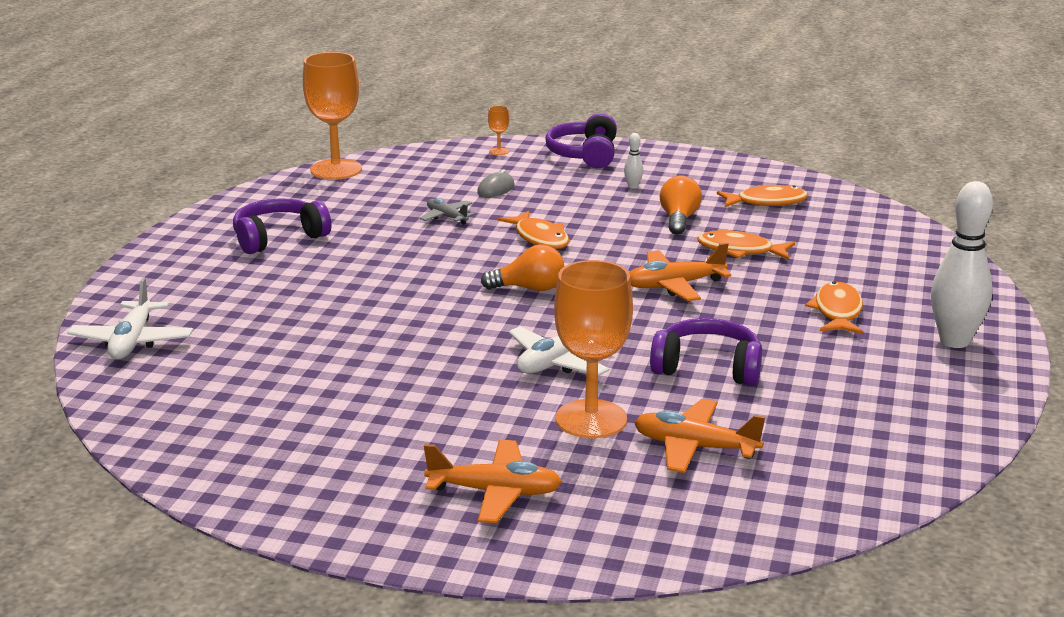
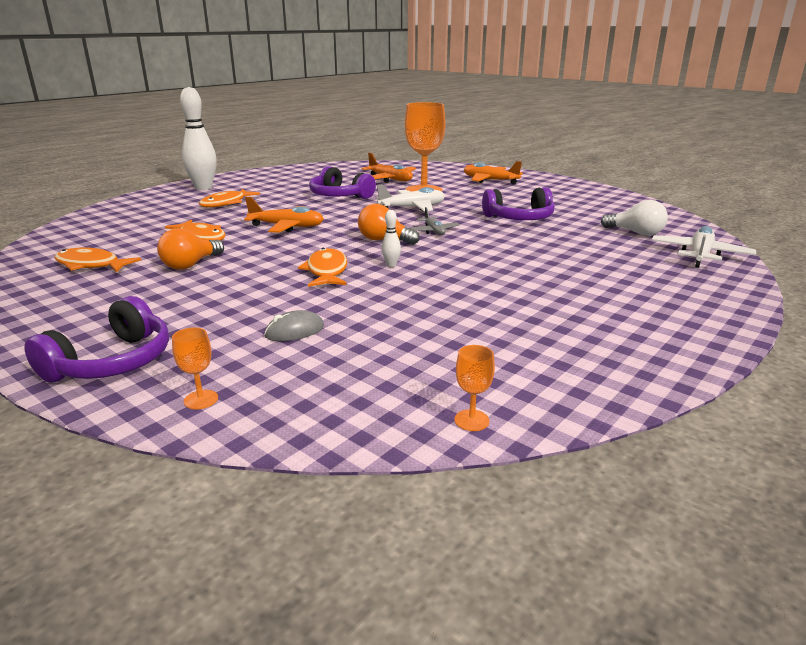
camera: 155 degrees left, 0 degrees up
(205, 370) = (636, 233): none -> white light bulb
(278, 238) = (578, 318): purple headphones -> purple headphones (519, 218)
(336, 169) = (471, 420): orange goblet -> orange goblet, size x0.41
(447, 217) = (385, 307): grey plane -> grey plane (434, 231)
(633, 186) = (157, 304): white bowling pin -> white bowling pin (391, 265)

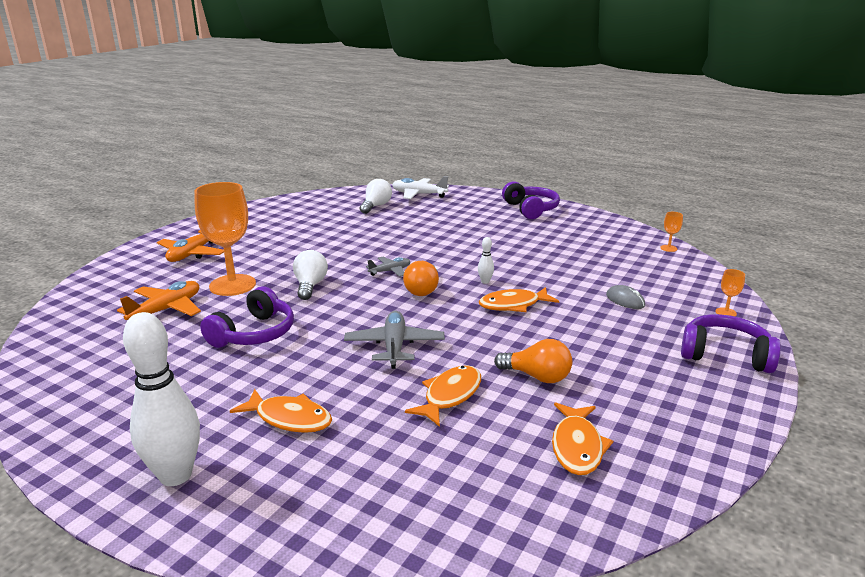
camera: 100 degrees left, 0 degrees up
(287, 227) = (394, 346): orange plane -> grey plane
(412, 208) = (310, 286): white plane -> white light bulb
(519, 218) = (344, 240): purple headphones -> purple headphones (530, 209)

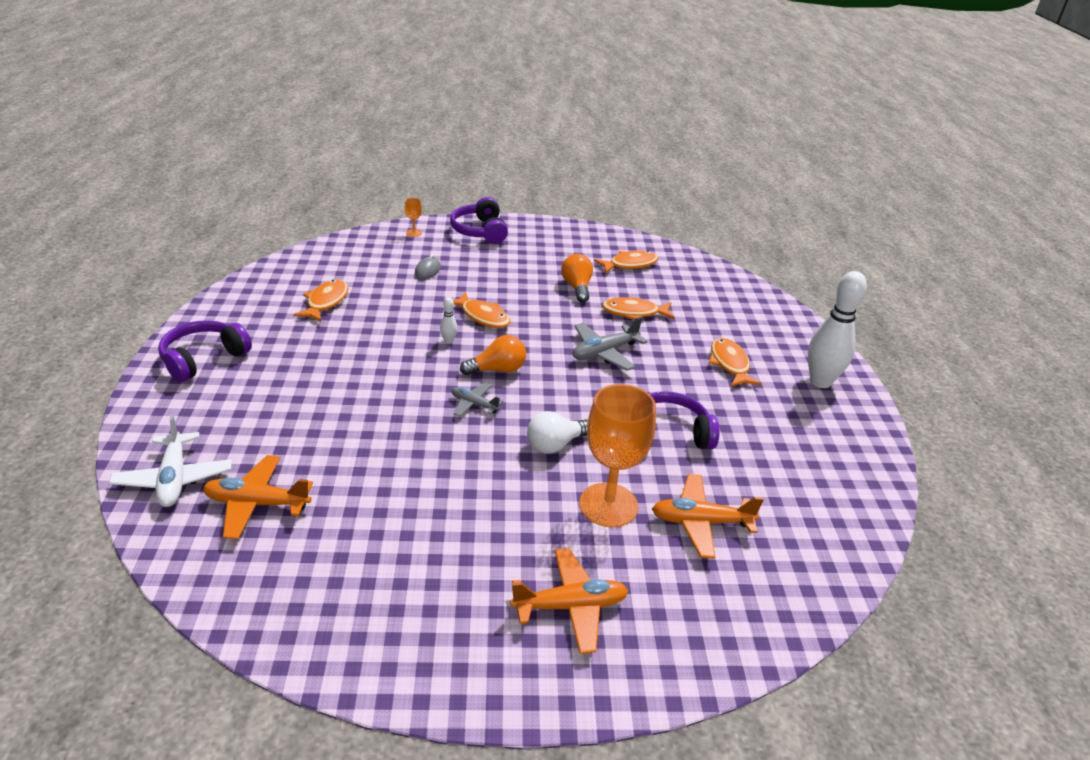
camera: 125 degrees left, 10 degrees up
(376, 206) = (257, 503): white light bulb -> orange plane
(586, 250) = (326, 302): none -> orange fish
(668, 248) = (290, 262): orange goblet -> none

